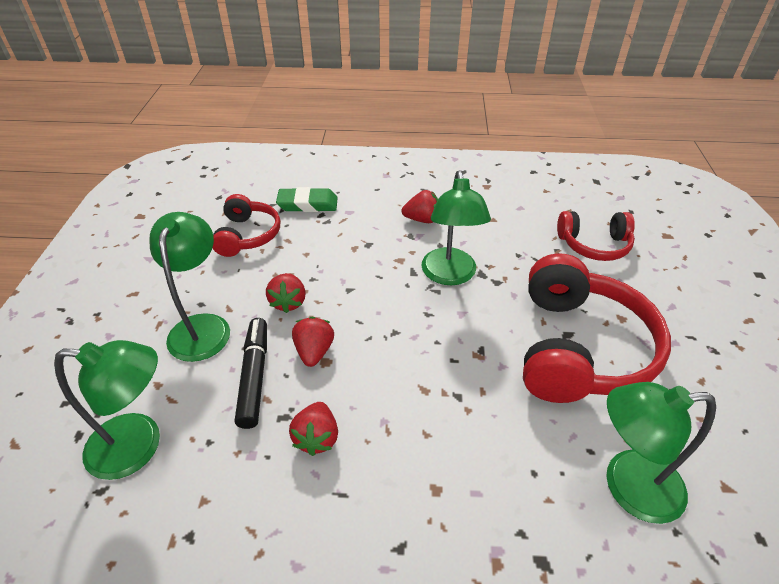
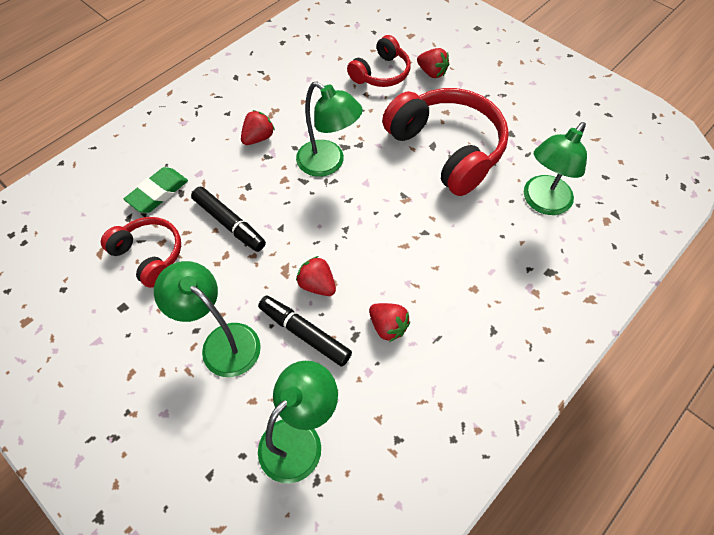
camera: 50 degrees left, 15 degrees up
(288, 302) = (255, 272): red strawberry -> red strawberry (432, 72)
(320, 257) = (229, 223): none -> black marker

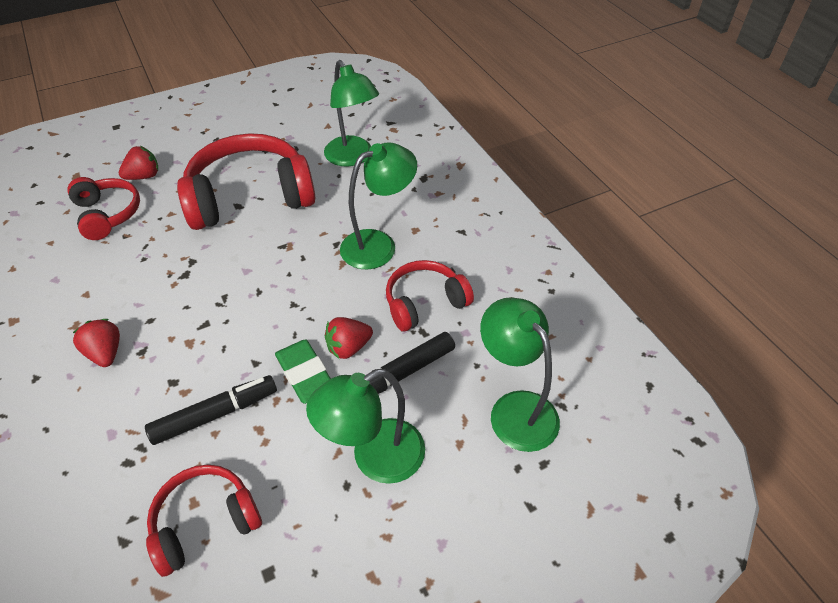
camera: 70 degrees left, 10 degrees down
(158, 193) = (107, 492): green eraser -> green eraser (305, 374)
(328, 163) = (197, 295): green lamp -> green lamp (378, 244)
(388, 326) = (425, 303): red strawberry -> red headphones

